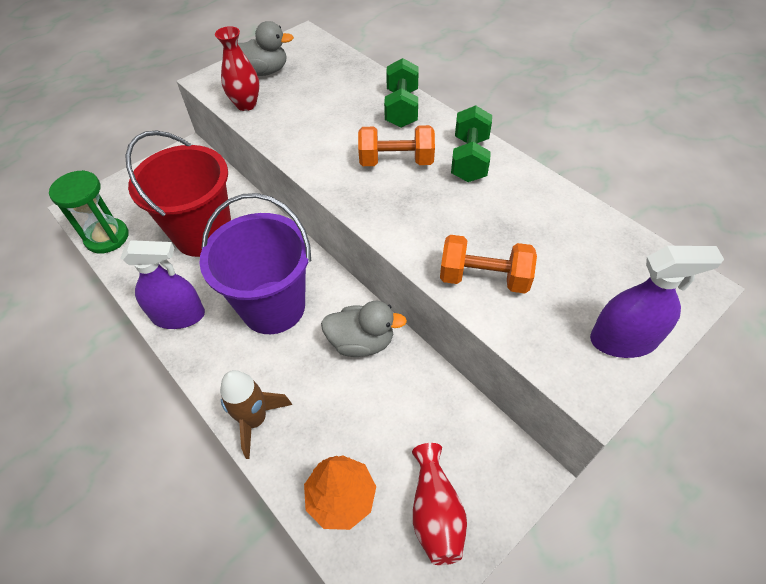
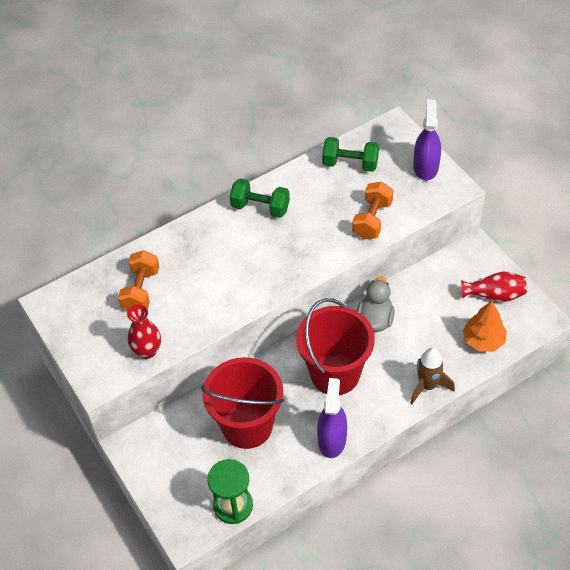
camera: 80 degrees left, 0 degrees up
(263, 72) = (99, 337): grey duck -> none
(273, 307) = (335, 374): purple bucket -> red bucket
(396, 161) = (251, 251): orange dumbbell -> orange dumbbell (141, 290)
(401, 108) = (187, 240): green dumbbell -> green dumbbell (350, 164)

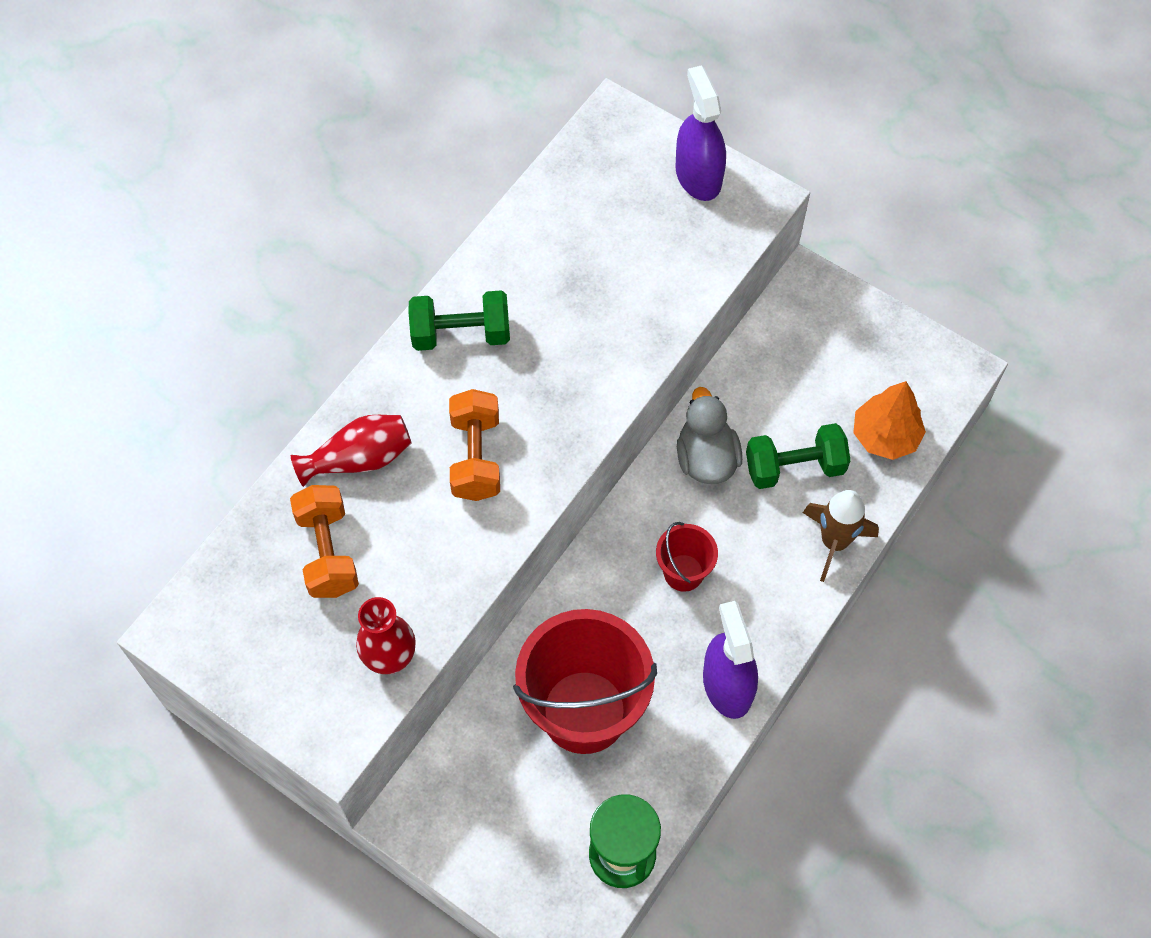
camera: 25 degrees left, 10 degrees up
(335, 374) = (683, 572): red bucket -> red bucket, size x0.48
(350, 164) = (574, 207): green dumbbell -> green dumbbell (794, 467)
(372, 220) = (654, 297): orange dumbbell -> orange dumbbell (476, 457)
(495, 295) = (870, 353): red vase -> red vase (359, 459)

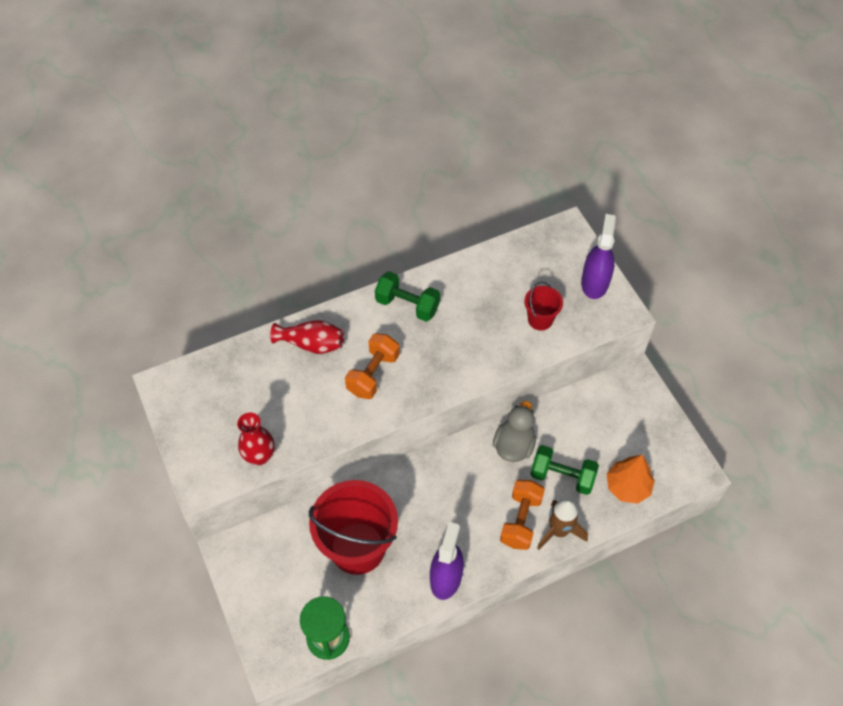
camera: 30 degrees right, 5 degrees down
(328, 552) = (264, 384): orange dumbbell -> orange dumbbell (521, 520)
(683, 572) = (461, 501): red bucket -> red bucket (540, 320)

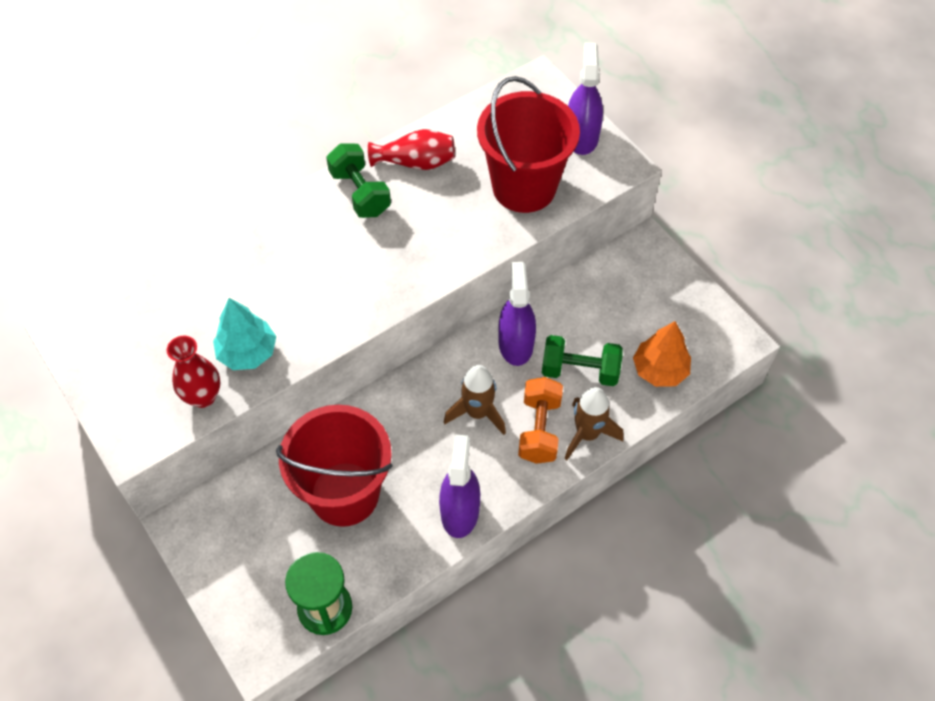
camera: 10 degrees left, 0 degrees up
(299, 425) = (247, 352): none -> turquoise tree
(311, 344) = (248, 255): red vase -> red vase (416, 162)
(373, 374) = (331, 278): orange dumbbell -> none
(407, 305) = (360, 193): green dumbbell -> green dumbbell turned 45 degrees clockwise
(473, 498) = (477, 413): none -> brown rocket
(514, 445) = (515, 344): grey duck -> purple spray bottle
(540, 320) = (524, 187): red bucket -> red bucket, size x2.09

